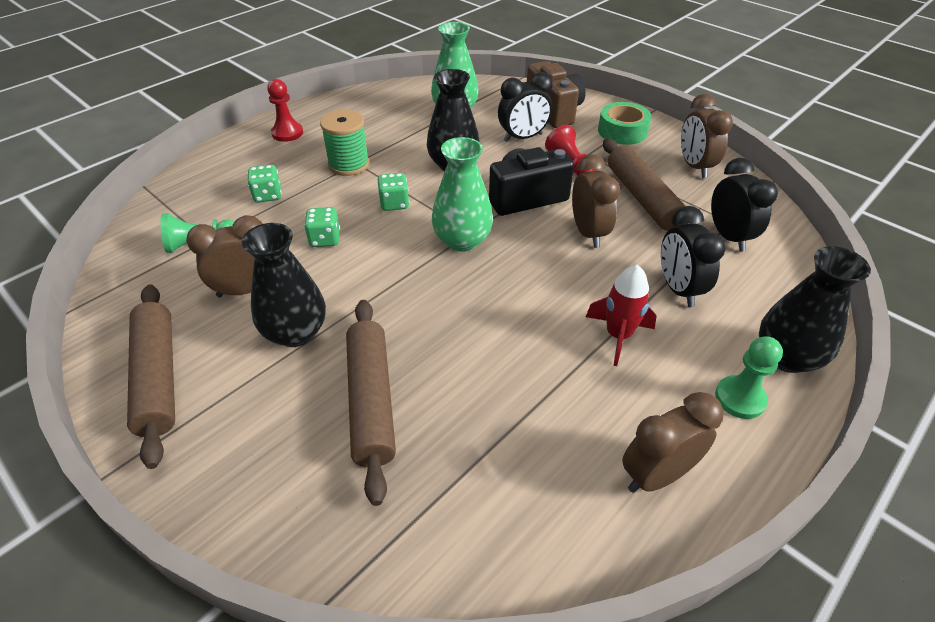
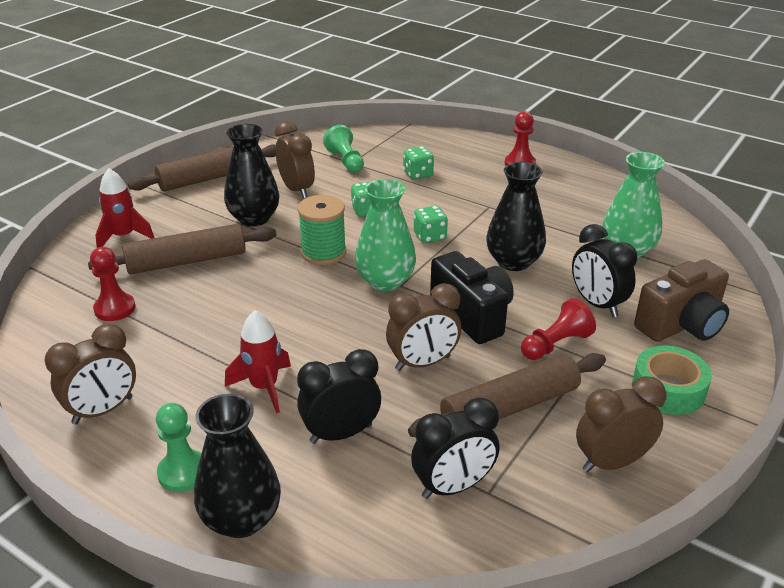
camera: 80 degrees right, 10 degrees down
(277, 479) = (123, 236): none -> red rocket
(349, 164) = (483, 203): green spool -> green spool (323, 253)
(460, 478) = (115, 308): none -> red pawn
(656, 475) = (103, 410): brown clock -> brown clock turned 90 degrees clockwise

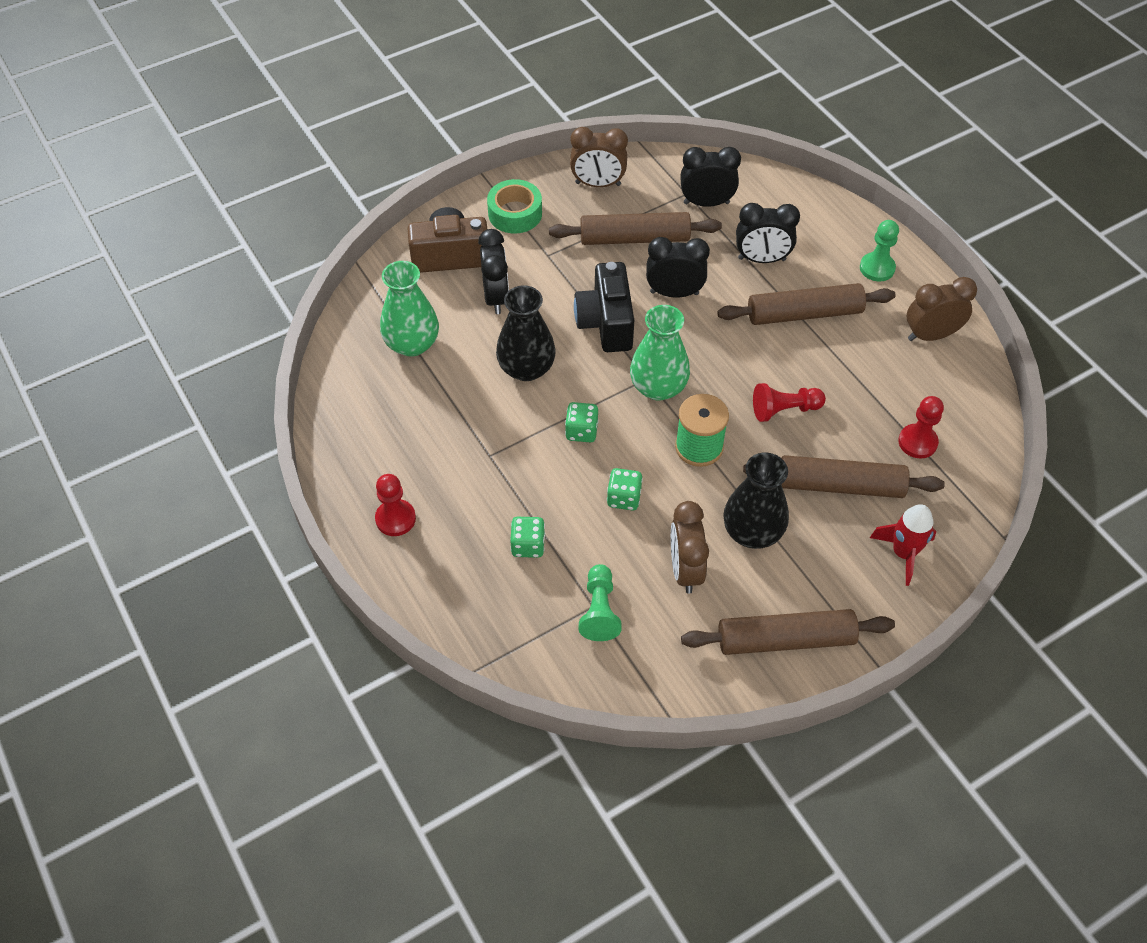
camera: 155 degrees left, 20 degrees up
(241, 519) = (845, 227): black vase -> none
(264, 387) = (804, 314): red rocket -> brown rolling pin
(423, 363) = (674, 293): brown clock -> black clock
(555, 344) = (562, 273): red pawn -> red pawn (784, 410)

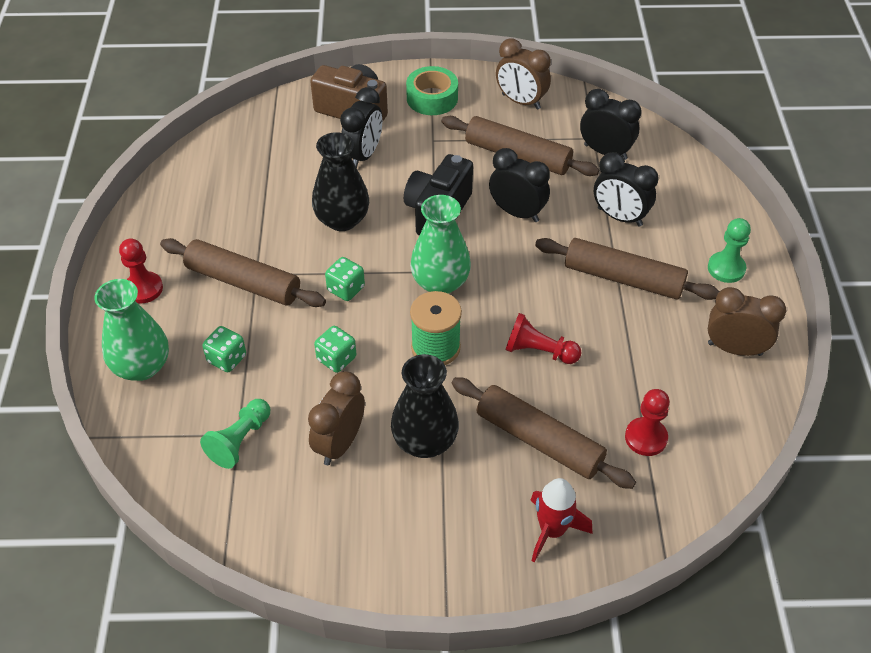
camera: 30 degrees right, 5 degrees down
(412, 344) = (268, 163): green vase -> green vase (142, 366)
(785, 639) = (379, 549): brown rolling pin -> brown rolling pin (243, 282)

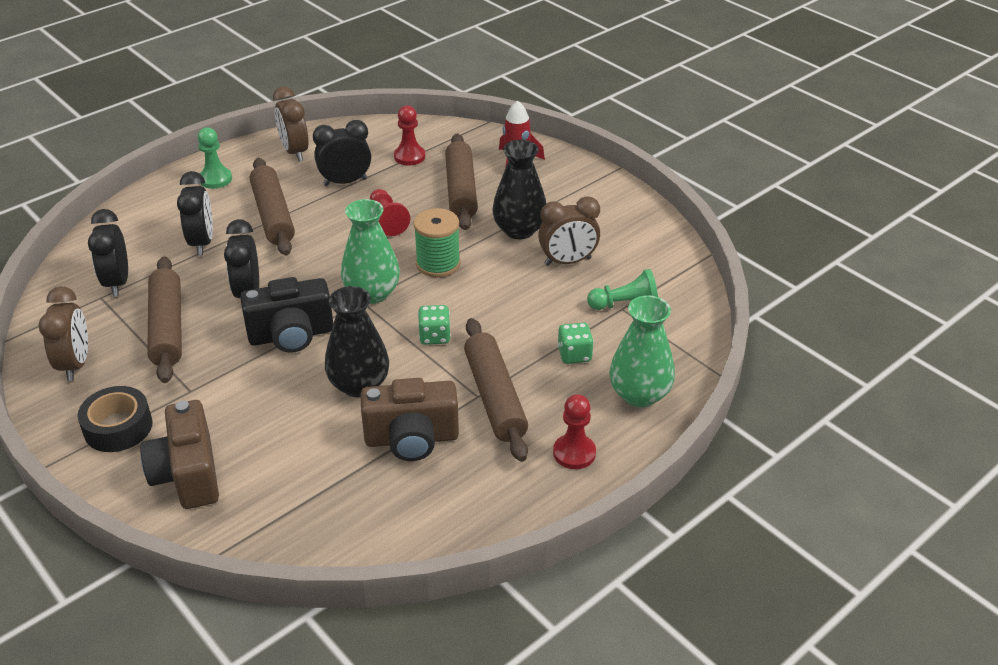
camera: 130 degrees left, 10 degrees down
(259, 217) = (412, 439): none -> brown camera
(336, 359) = (505, 302): green dice -> none
(363, 155) = (256, 423): black clock -> black clock (345, 182)
(432, 98) = (118, 427): green tape -> black tape

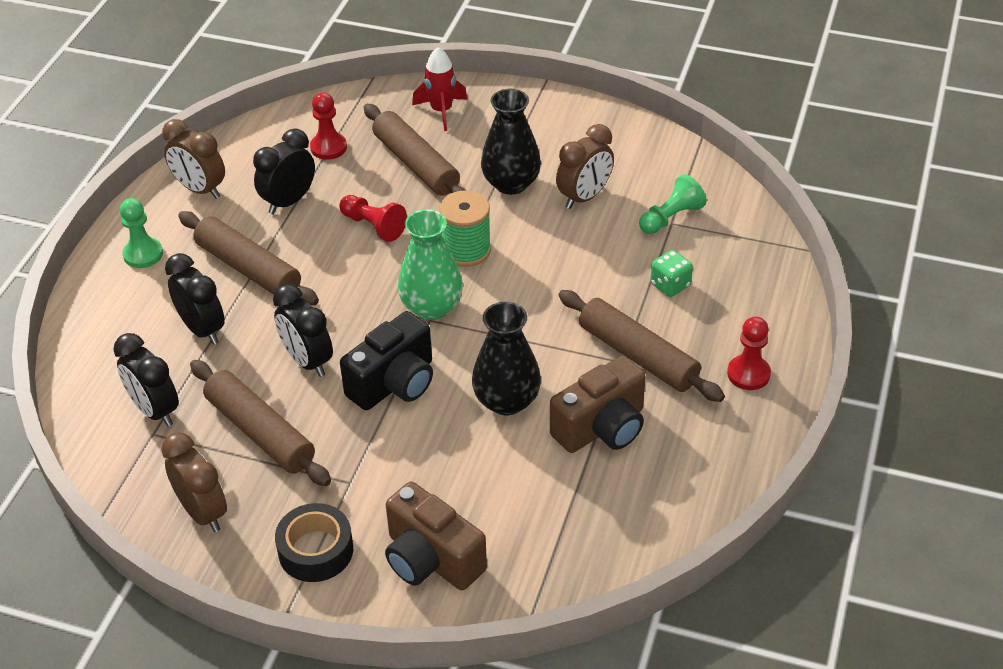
camera: 30 degrees left, 5 degrees up
(434, 336) = (531, 323): green dice -> none
(639, 394) = (755, 297): green vase -> none

